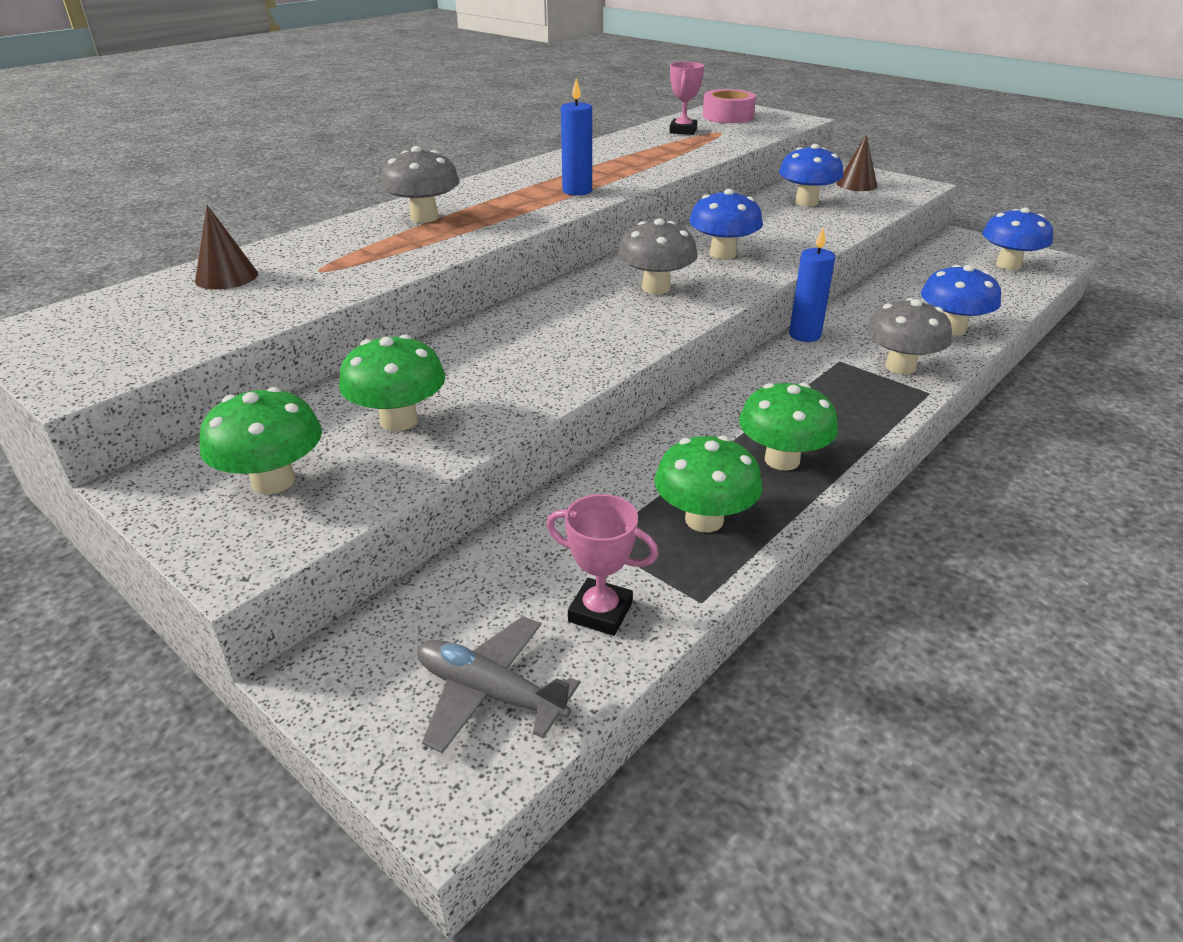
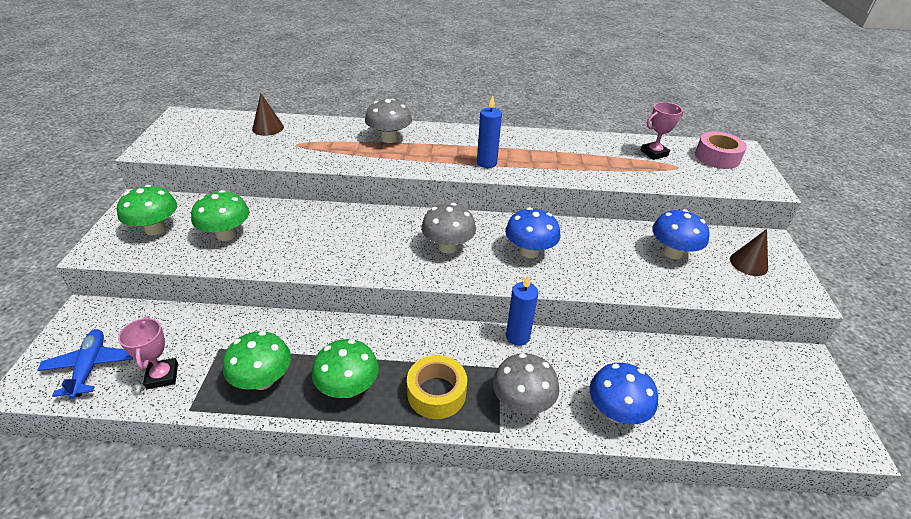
camera: 50 degrees right, 5 degrees up
(490, 693) = (90, 367): grey plane -> blue plane
(844, 407) = (436, 393): none -> yellow tape
(1008, 265) = (790, 411): blue mushroom -> none

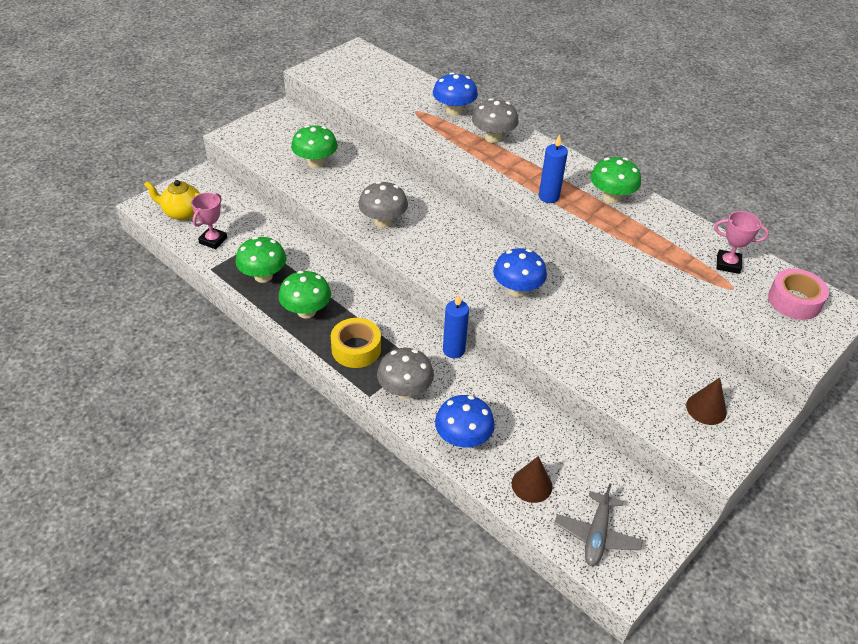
camera: 40 degrees right, 5 degrees up
(90, 367) = (182, 213): blue plane -> yellow teapot
(155, 229) = (277, 136): green mushroom -> green mushroom (611, 197)
(268, 128) = (409, 87): brown cone -> brown cone (531, 485)
(448, 247) = (457, 252): grey mushroom -> grey mushroom (383, 221)
(672, 252) = (644, 360): blue mushroom -> blue mushroom (454, 111)
(792, 418) = (596, 535): none -> grey plane

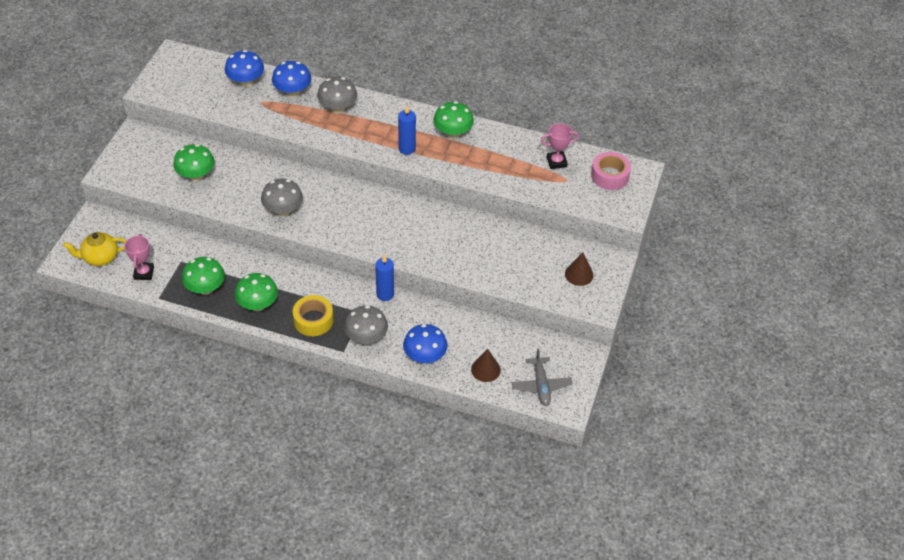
camera: 25 degrees left, 5 degrees up
(517, 290) = (414, 232): blue mushroom -> blue mushroom (246, 82)

